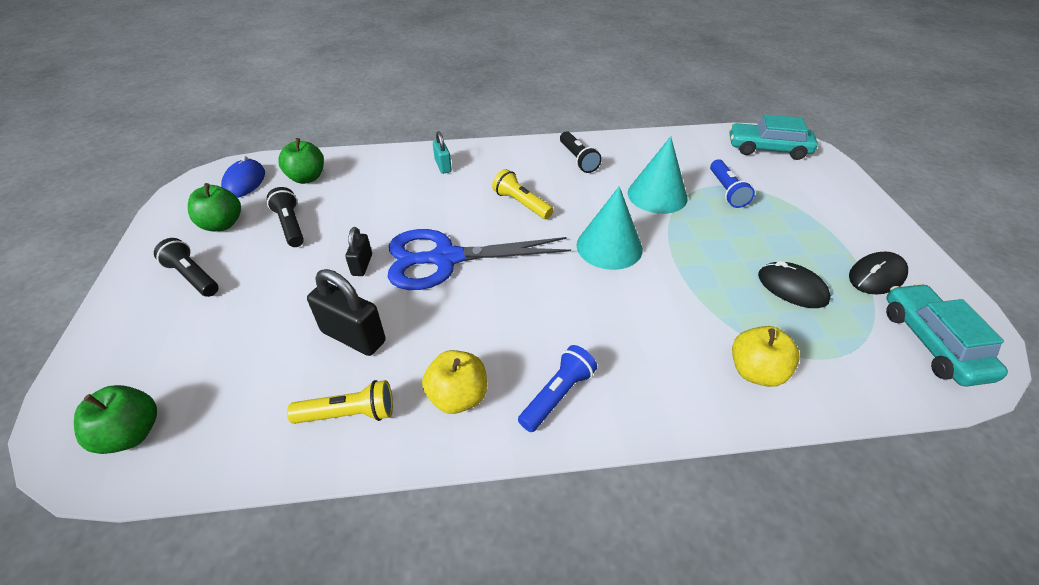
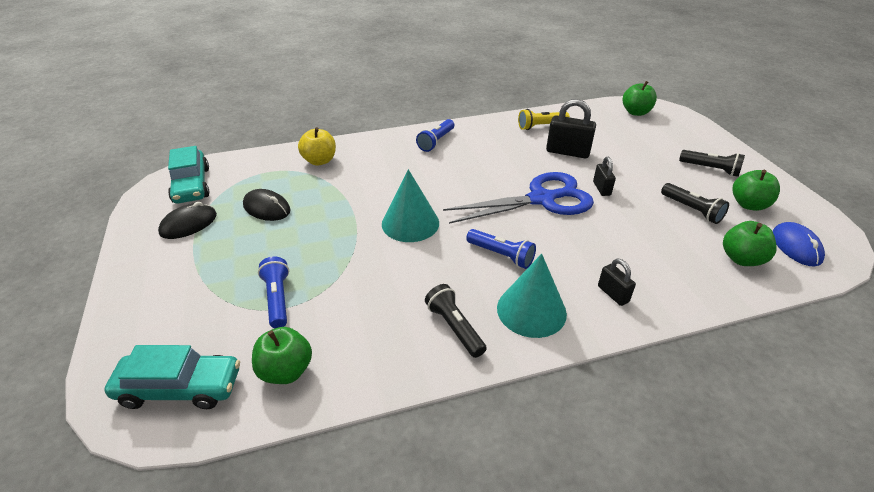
camera: 170 degrees right, 5 degrees down
(443, 166) = (613, 294): turquoise padlock -> black padlock
(458, 397) = (489, 136): yellow apple -> none
(521, 204) = (501, 255): yellow flashlight -> blue flashlight
(657, 195) = (359, 283): turquoise cone -> turquoise cone (531, 310)
(699, 150) = (286, 371): none -> green apple

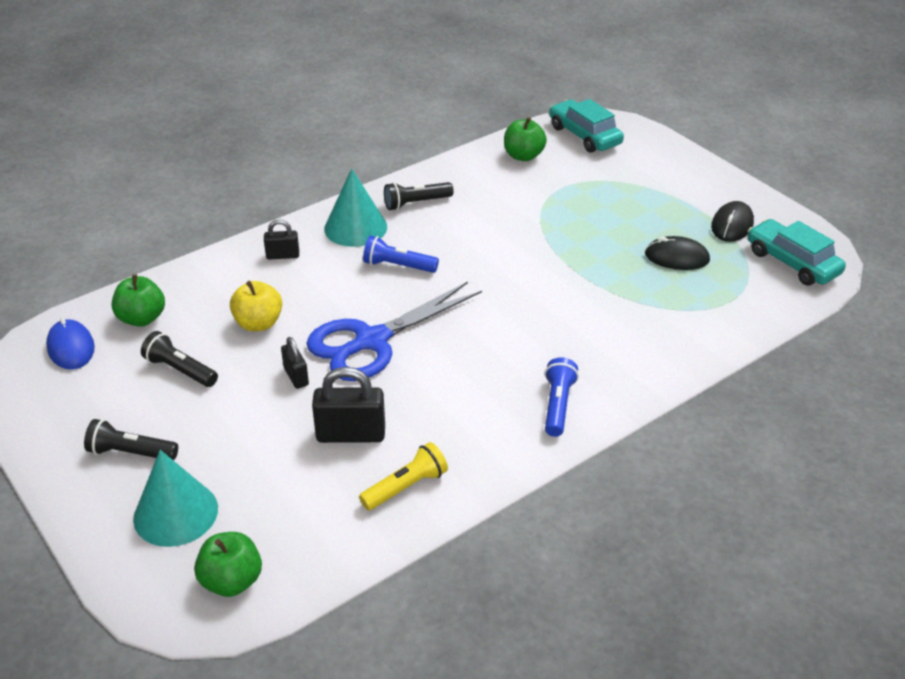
camera: 160 degrees right, 0 degrees up
(180, 388) = (584, 135): turquoise car -> turquoise car turned 75 degrees clockwise
(278, 299) = (575, 190): blue flashlight -> none
(319, 161) = (687, 330): yellow apple -> yellow apple (258, 323)
(410, 223) = (510, 277): turquoise cone -> turquoise cone (176, 513)
(454, 327) = (416, 203): black flashlight -> black flashlight turned 120 degrees clockwise
(613, 294) = (283, 255): black padlock -> black padlock turned 45 degrees counterclockwise
(749, 204) = (100, 397): green apple -> none

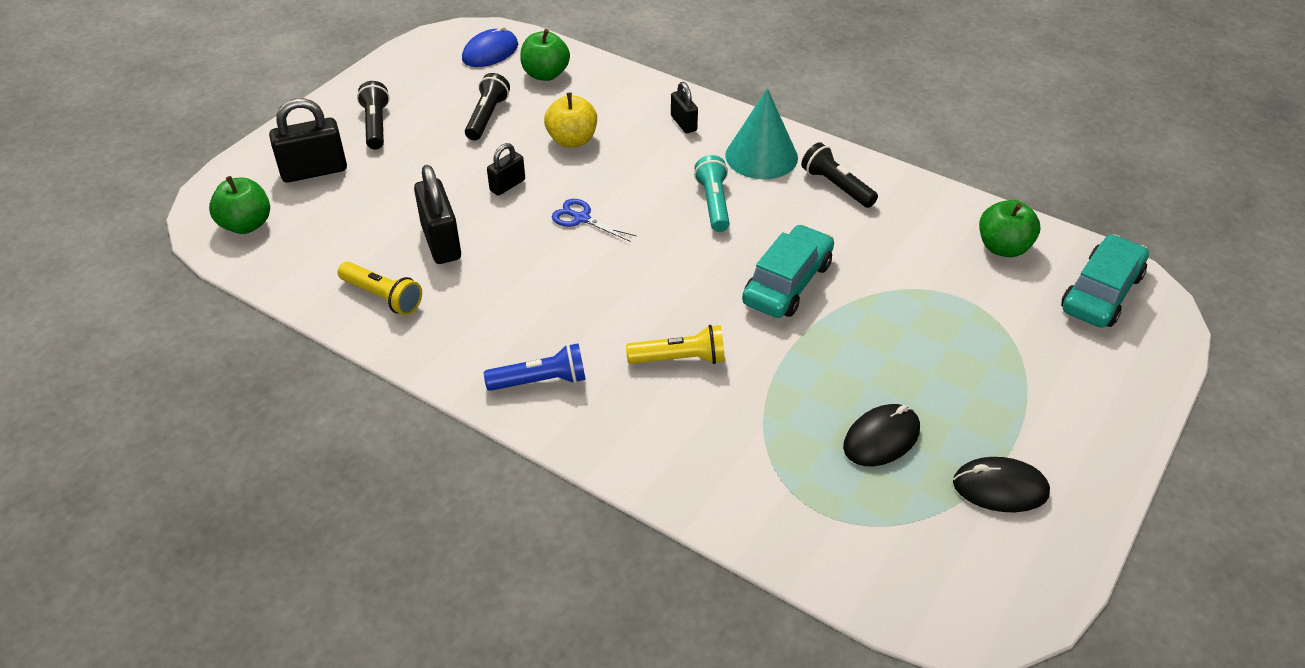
camera: 70 degrees right, 5 degrees up
(176, 513) = (314, 171): turquoise cone -> black padlock
(372, 341) = (581, 218): blue scissors -> blue scissors, size x0.43
(398, 266) = (714, 203): blue flashlight -> turquoise flashlight
(565, 326) = (680, 359): none -> yellow flashlight
(676, 257) = (881, 438): black mouse -> black mouse turned 60 degrees clockwise
(792, 262) = (954, 573): turquoise car -> turquoise car (787, 283)

